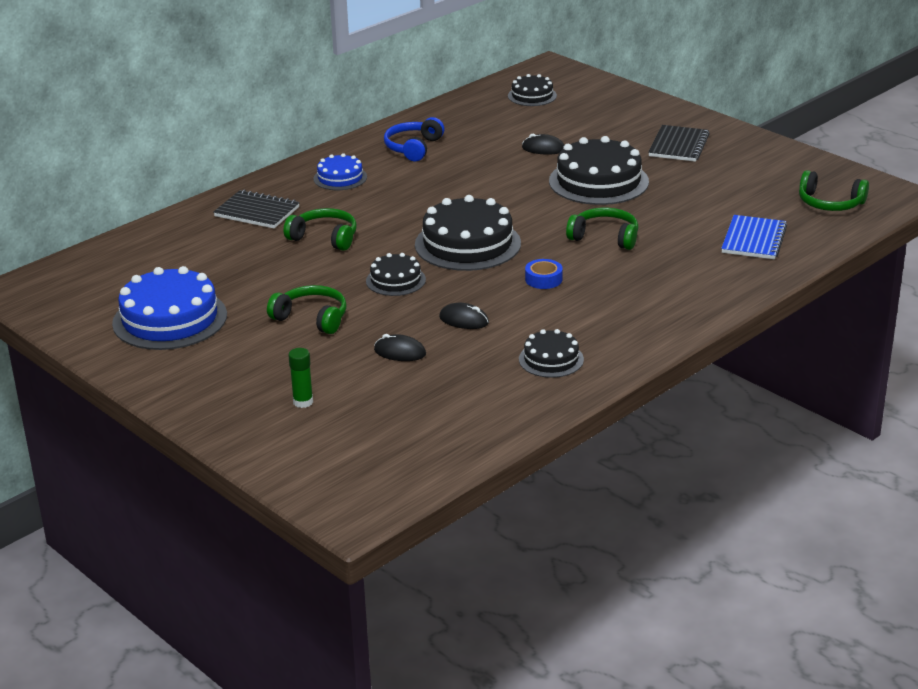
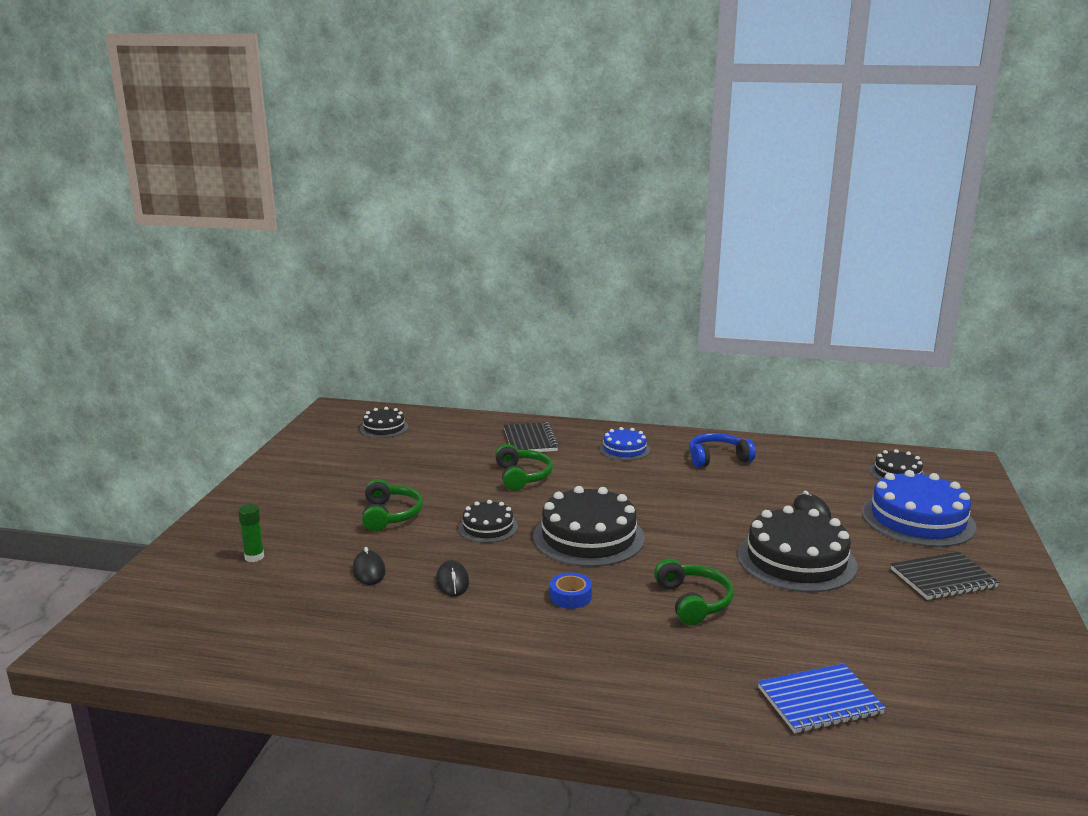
camera: 55 degrees right, 10 degrees down
(170, 319) = (340, 466): blue cake -> blue cake (918, 519)
(551, 359) = (422, 654): black cake -> black cake (384, 428)
(830, 203) = (992, 731): green headphones -> none

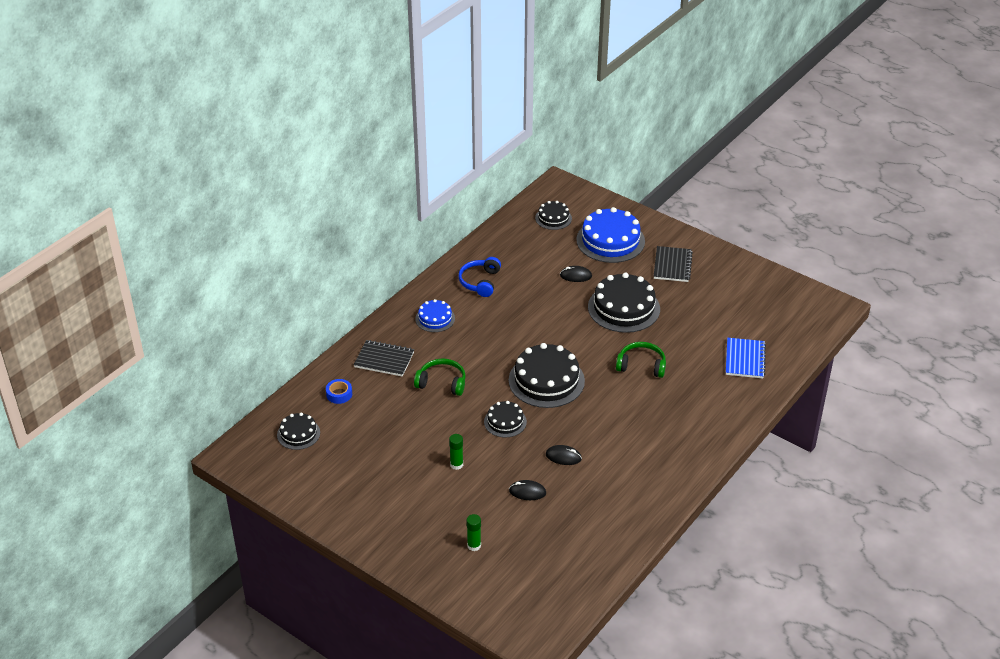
camera: 65 degrees left, 20 degrees up
(390, 515) = (456, 464): green headphones -> green glue stick
(570, 596) = (608, 411): blue tape -> blue tape (339, 394)

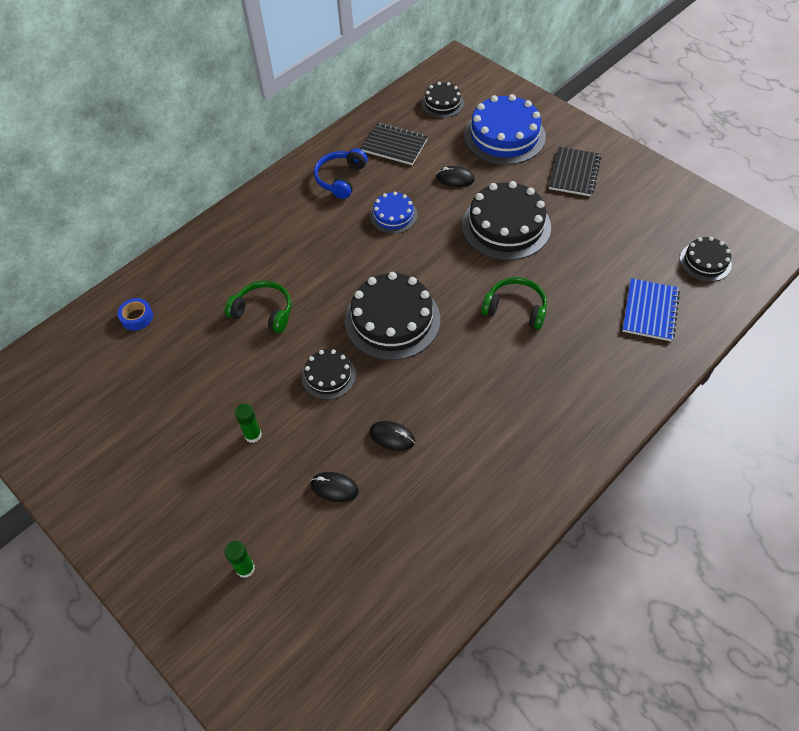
camera: 10 degrees right, 15 degrees up
(298, 434) = (72, 369): black cake -> black cake (705, 261)
(384, 360) = (203, 274): black notebook -> black notebook (394, 145)
(435, 318) = (276, 223): blue cake -> blue cake (393, 215)

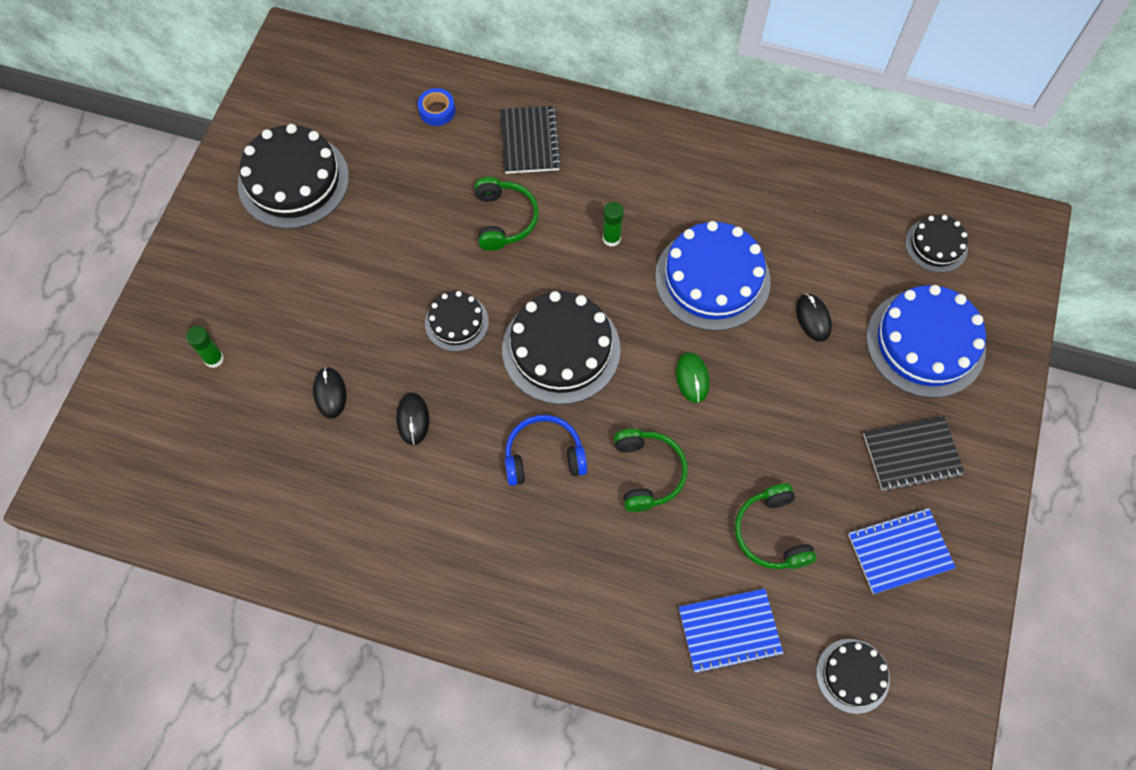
camera: 60 degrees right, 10 degrees up
(253, 435) = (354, 289): green glue stick -> green glue stick (611, 238)
(340, 178) = (735, 196): blue headphones -> blue headphones (544, 456)
(393, 215) = (712, 279): blue cake -> blue cake, size x1.84
(394, 145) = (826, 226): black notebook -> black notebook (530, 141)
(460, 256) = (692, 378): none -> green mouse
(506, 226) = (770, 409): black cake -> black cake (293, 180)
(592, 261) = (771, 533): none -> green headphones
(634, 205) = (899, 551): none -> blue notebook

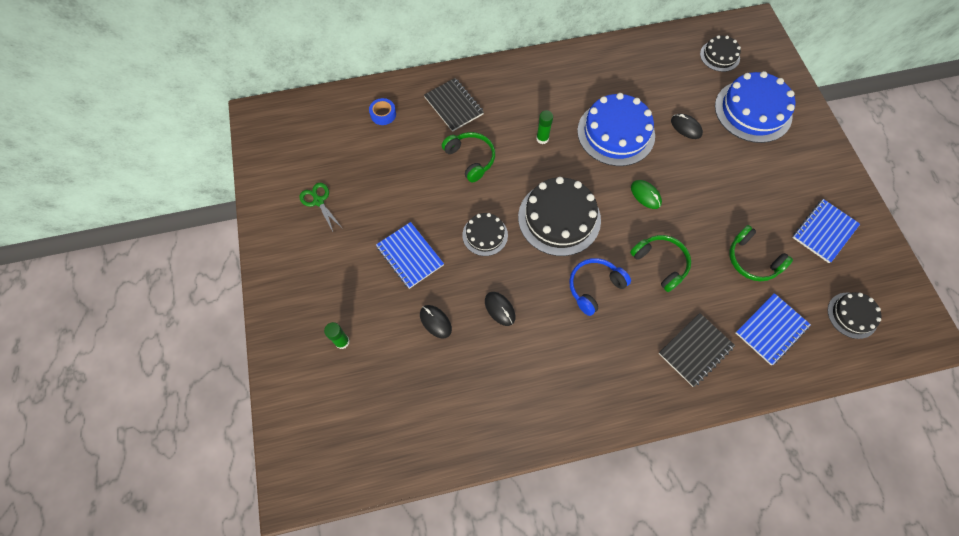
camera: 30 degrees left, 0 degrees up
(293, 180) = (318, 201): black cake -> green scissors
(352, 301) = (410, 256): none -> blue notebook
(912, 454) = (791, 175): black notebook -> black notebook (695, 350)

